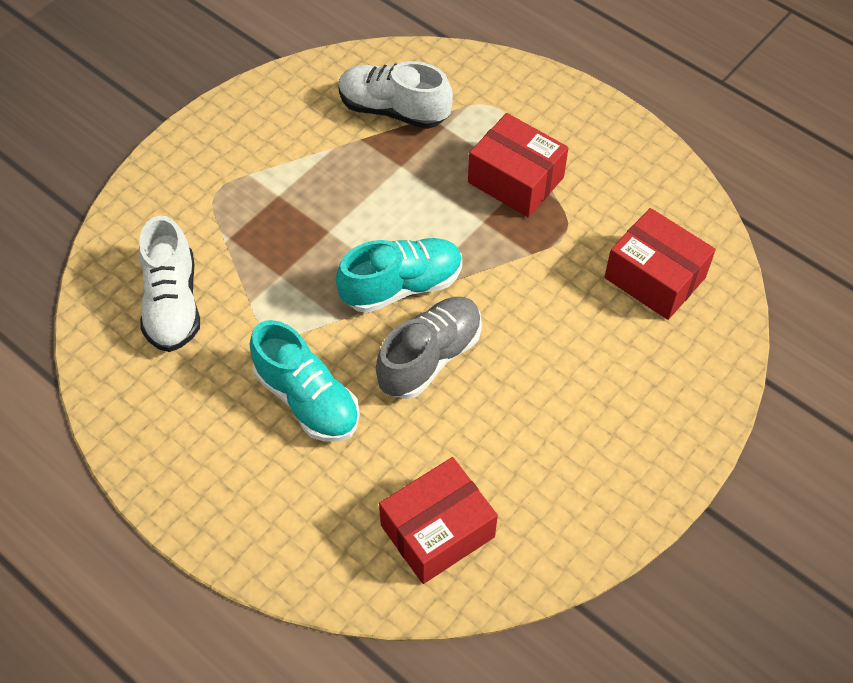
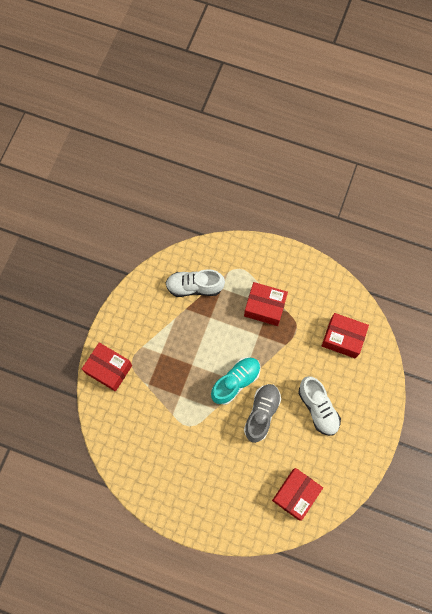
camera: 20 degrees left, 15 degrees up
(167, 191) = (109, 369): none -> red box
(172, 304) = (138, 427): white shoe -> white shoe (318, 408)
(307, 399) = (218, 453): turquoise shoe -> none

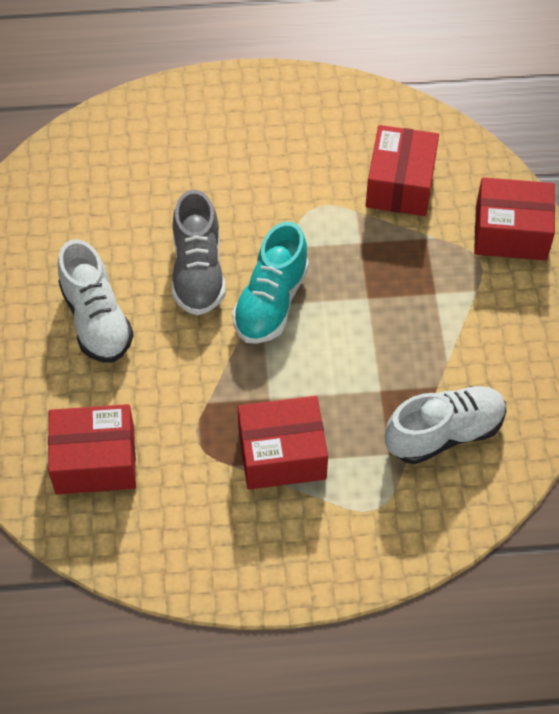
camera: 155 degrees right, 15 degrees down
(295, 494) = (84, 182): red box -> red box (400, 184)
(318, 408) = (96, 320): white shoe -> white shoe turned 150 degrees counterclockwise

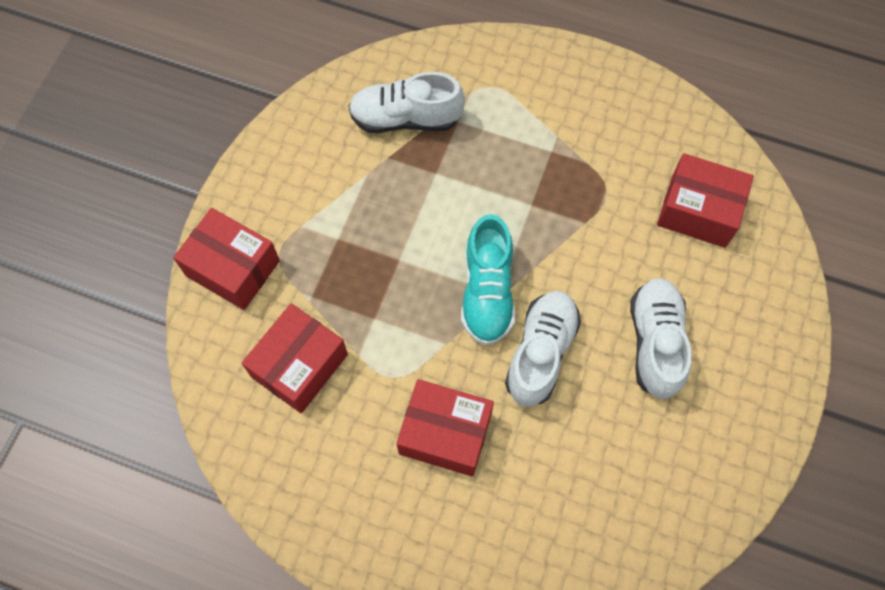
camera: 155 degrees left, 10 degrees up
(198, 272) = (540, 353): grey shoe -> white shoe
(271, 302) = (487, 292): turquoise shoe -> turquoise shoe turned 135 degrees clockwise
(282, 454) = (542, 154): red box -> red box (445, 433)

